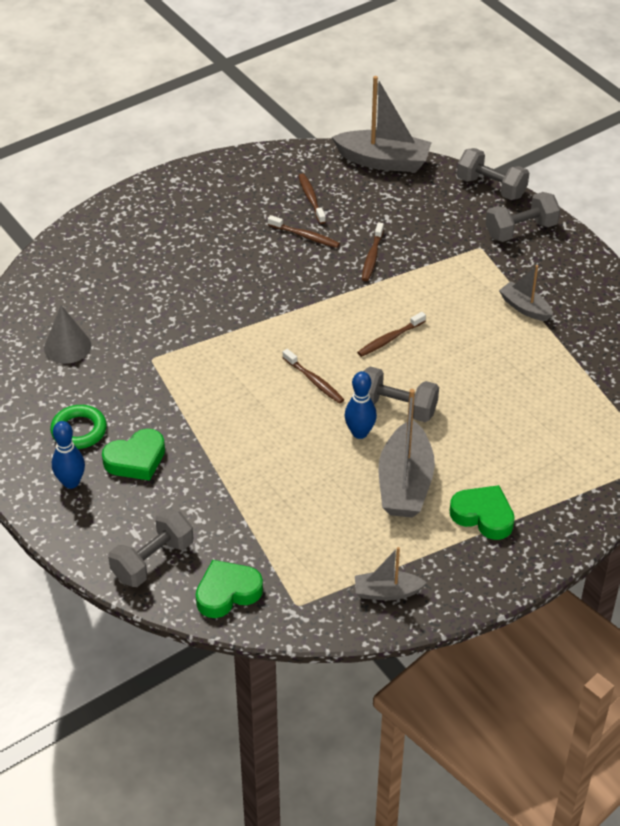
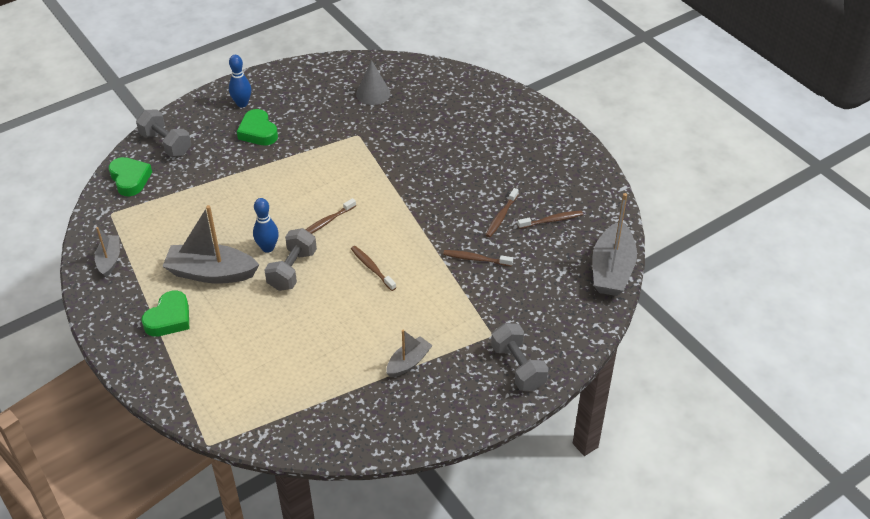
camera: 90 degrees right, 0 degrees up
(79, 430) = (289, 104): green ring -> none
(491, 187) = (581, 348): grey dumbbell -> none

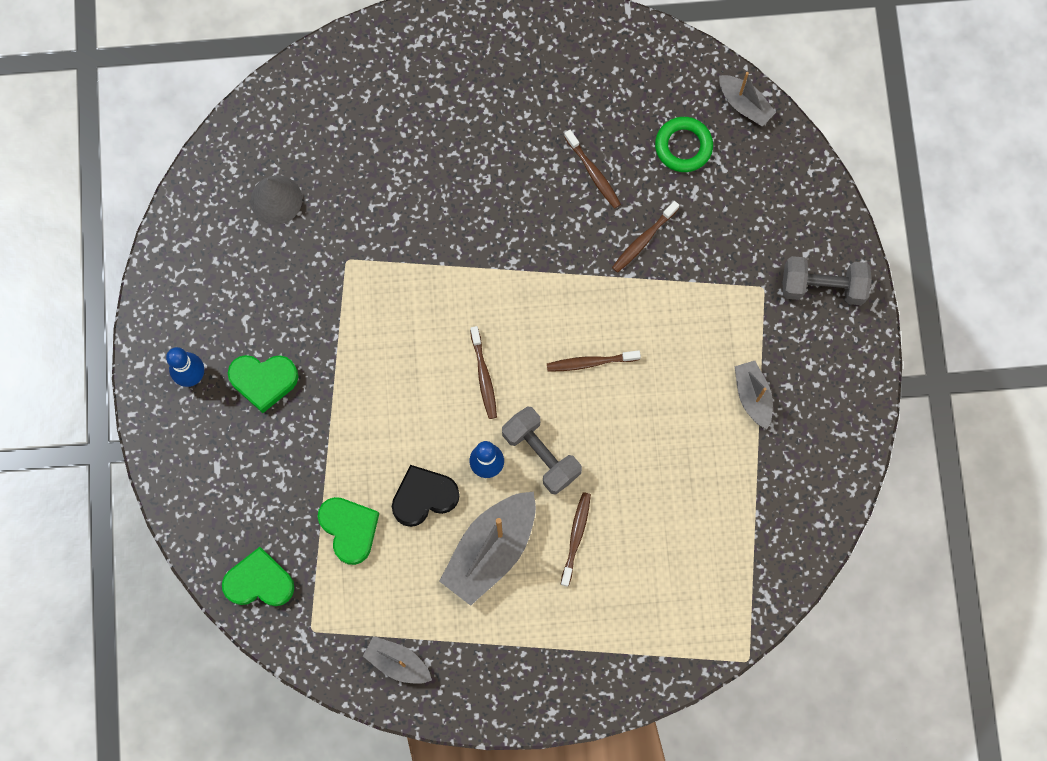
camera: 60 degrees left, 30 degrees up
(166, 144) = (215, 508): grey dumbbell -> none
(169, 318) = (538, 628): green heart -> green heart (349, 529)
(228, 227) = (424, 497): none -> black heart
(551, 220) = (632, 121): brown toothbrush -> brown toothbrush (576, 537)
(556, 252) = (683, 146): none -> green ring
(612, 270) = (744, 104): grey boat -> grey boat, size x0.56

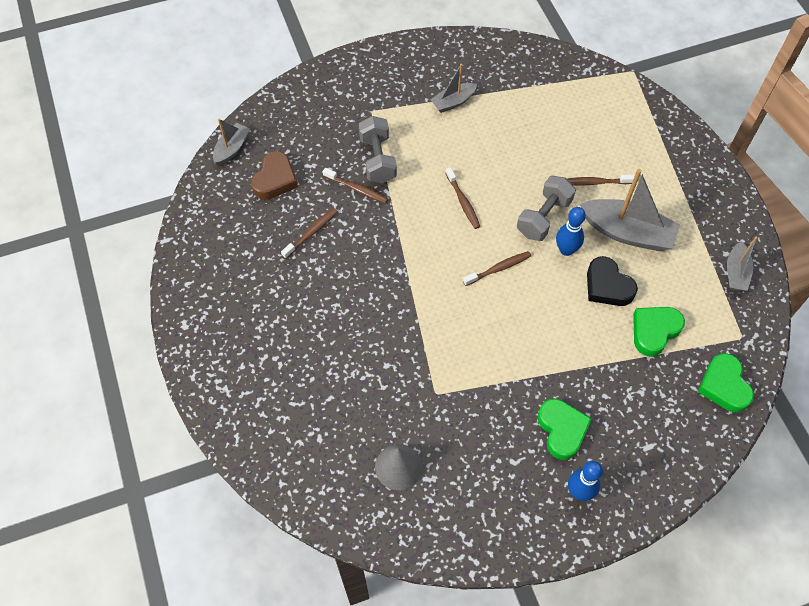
camera: 105 degrees left, 15 degrees down
(683, 146) = (275, 179): green ring -> brown heart
(822, 286) = (360, 78): grey dumbbell -> grey dumbbell (377, 159)

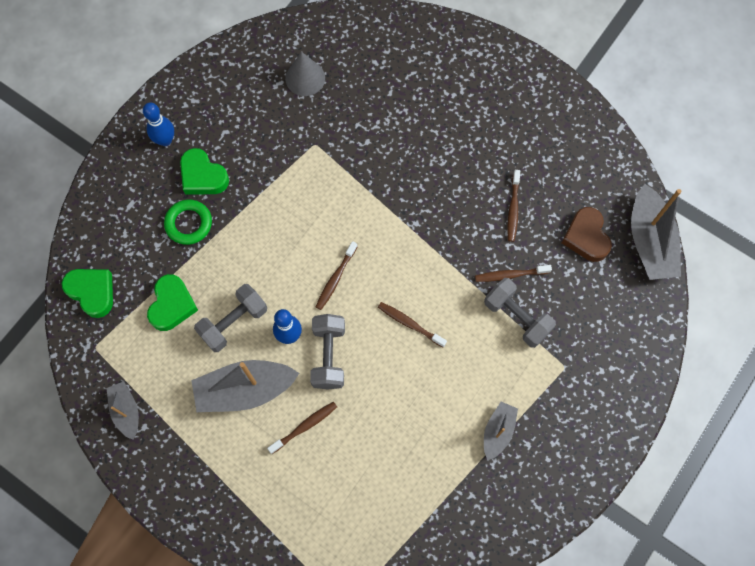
camera: 145 degrees right, 10 degrees up
(232, 149) = (649, 241): grey boat -> grey boat, size x1.79
(601, 393) = (189, 223): none -> green ring
(607, 286) = (233, 322): black heart -> grey dumbbell

